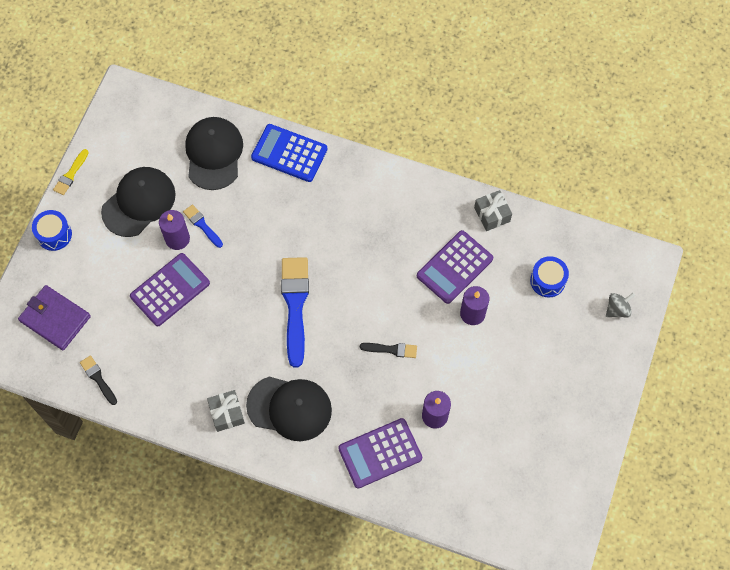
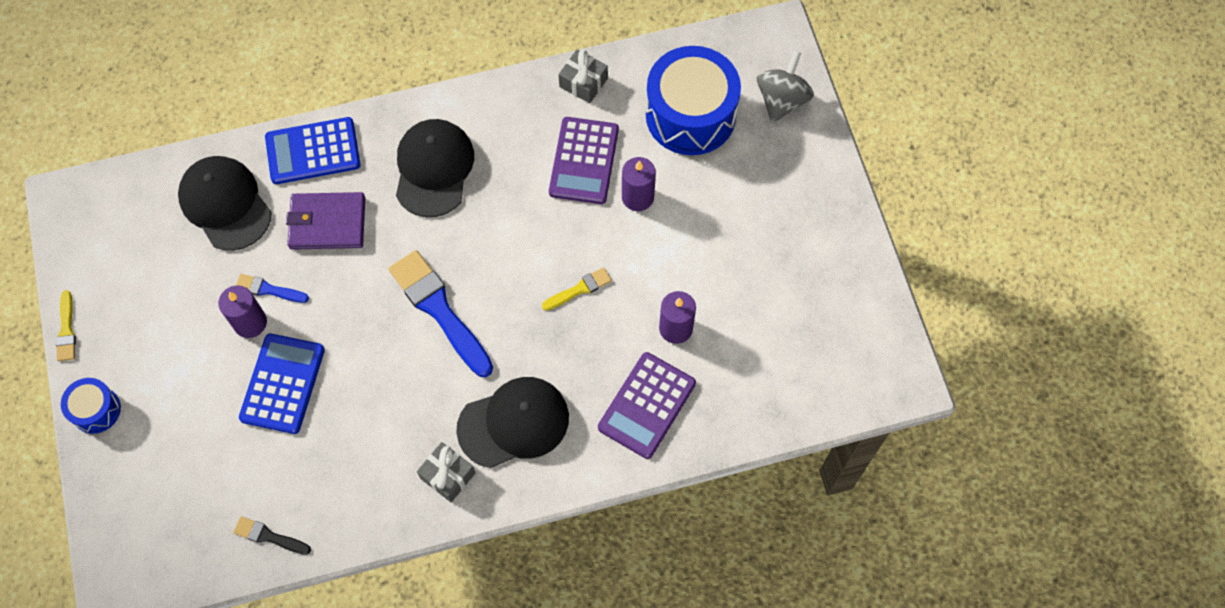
camera: 35 degrees left, 0 degrees up
(55, 319) = (167, 504): purple wallet -> purple wallet (327, 223)
(139, 202) = (174, 311): black cap -> black cap (433, 169)
(170, 290) = (283, 384): purple calculator -> blue calculator
(391, 349) = (579, 289): black brush -> yellow brush
(547, 281) = (690, 115): blue drum -> blue drum, size x2.04
(617, 309) = (782, 100): grey spinning top -> grey spinning top, size x1.62

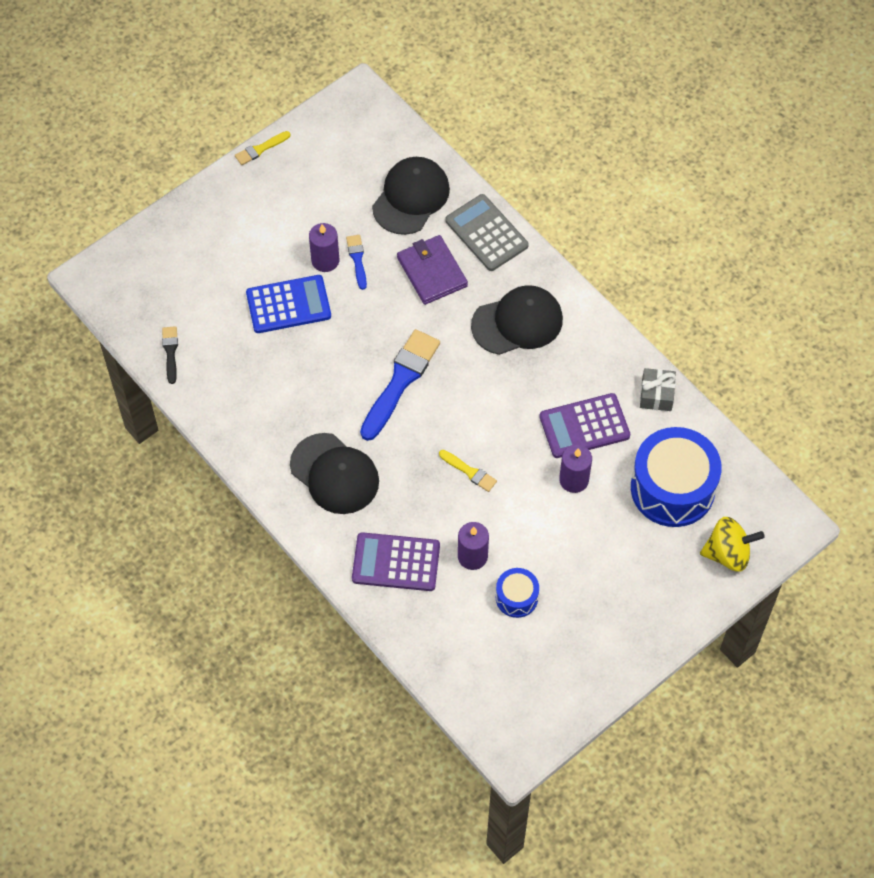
camera: 65 degrees right, 5 degrees down
(96, 410) = (210, 198): blue drum -> blue drum (516, 597)
(313, 151) = (486, 233): blue calculator -> grey calculator
(448, 475) = (271, 447): grey gift -> none
(782, 100) = (728, 553): grey spinning top -> yellow spinning top

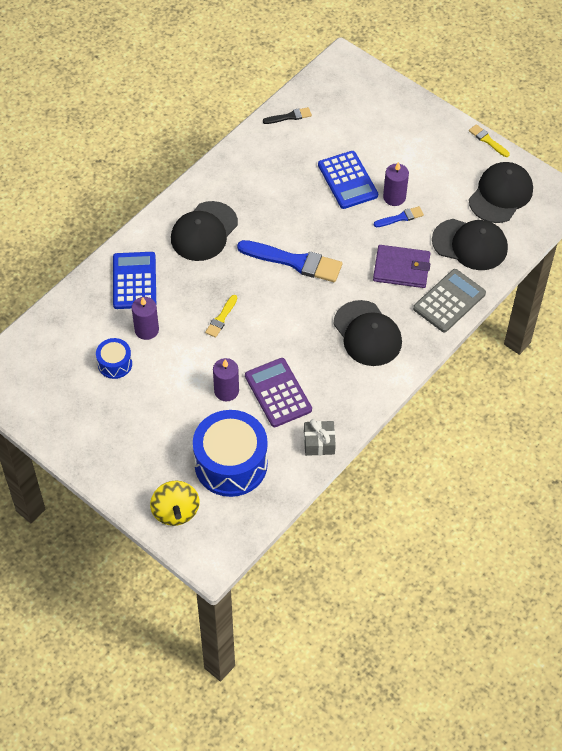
camera: 80 degrees right, 5 degrees down
(345, 153) = (500, 194): none -> black cap
(396, 562) = (134, 281): purple calculator -> blue calculator
(432, 272) = (401, 268): purple wallet -> purple wallet turned 45 degrees clockwise

